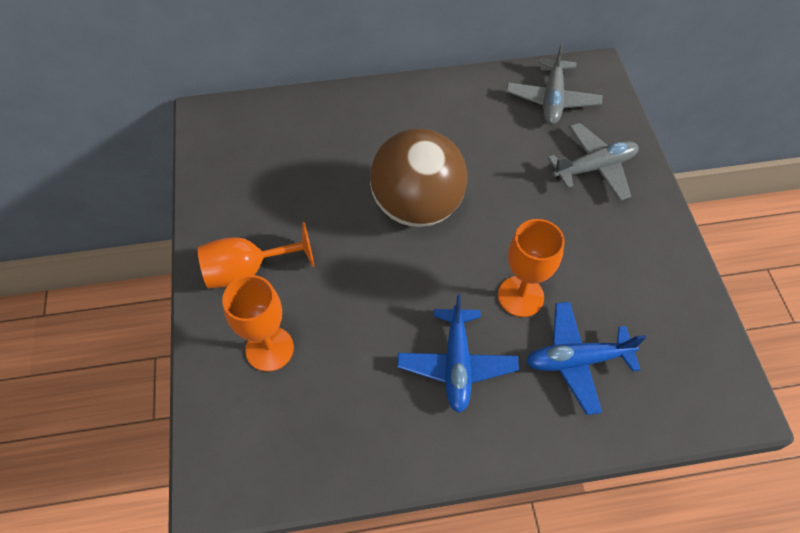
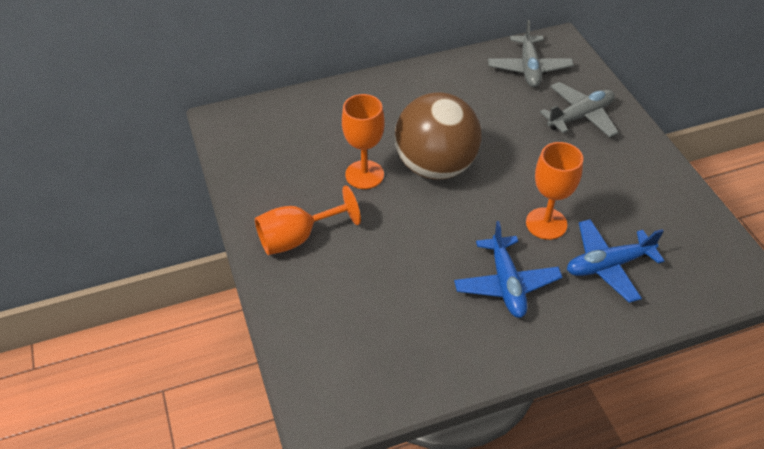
camera: 10 degrees left, 10 degrees down
(269, 349) = (336, 297): orange goblet -> orange goblet (364, 175)

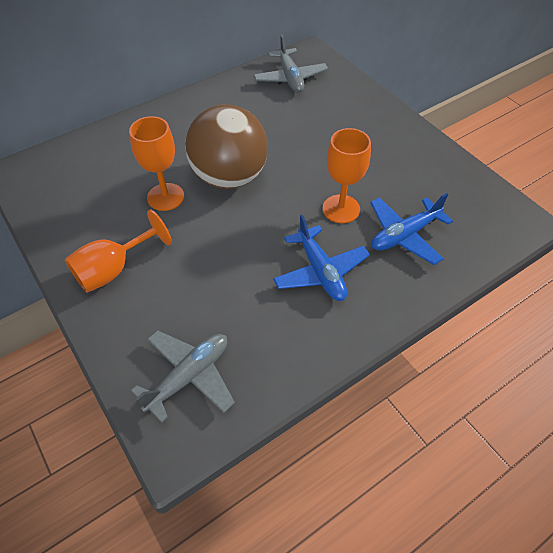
camera: 15 degrees left, 5 degrees up
(580, 116) = (344, 111): grey plane -> grey plane (189, 376)

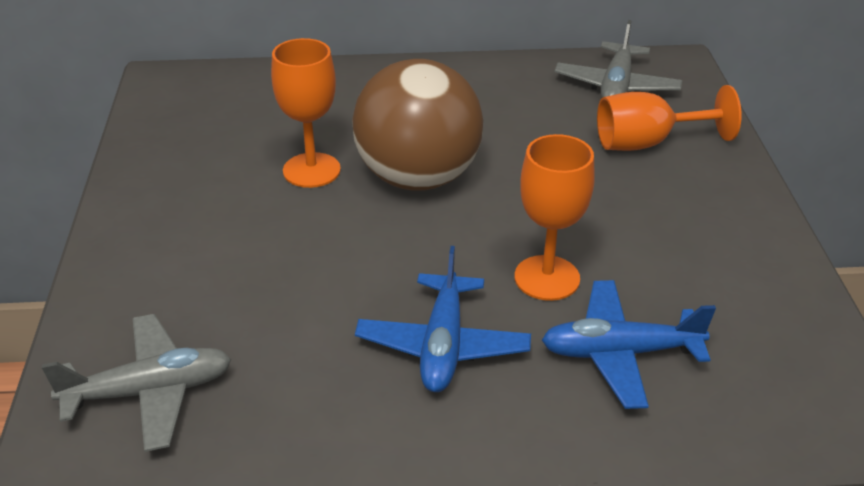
camera: 30 degrees right, 15 degrees down
(114, 269) = (173, 227): orange goblet -> orange goblet (647, 143)

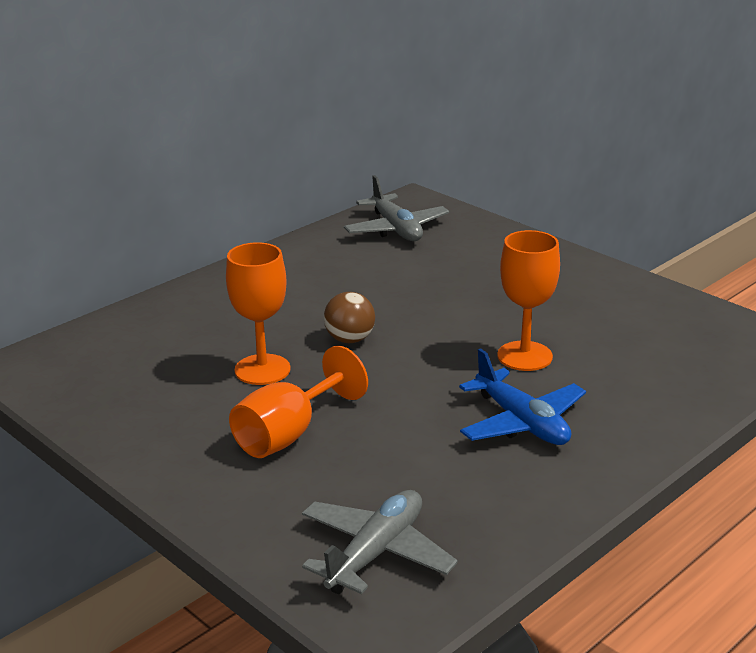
camera: 40 degrees left, 10 degrees down
(418, 178) = (350, 339): brown ball -> brown ball, size x0.44
(620, 353) = (624, 373): blue plane -> none
(647, 143) = (467, 255): orange goblet -> orange goblet (288, 434)

